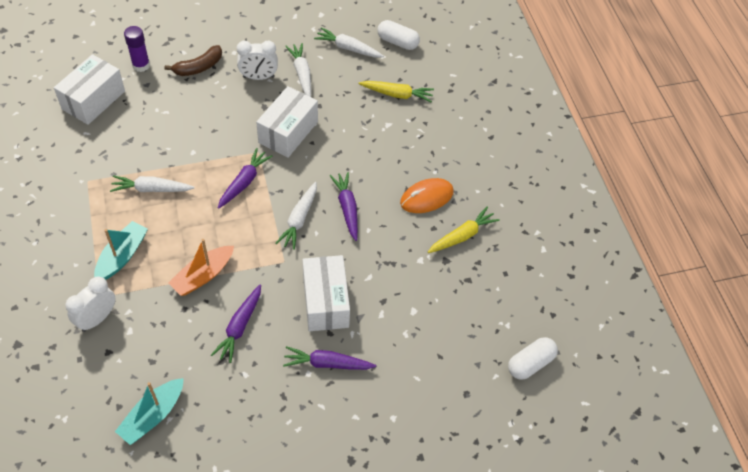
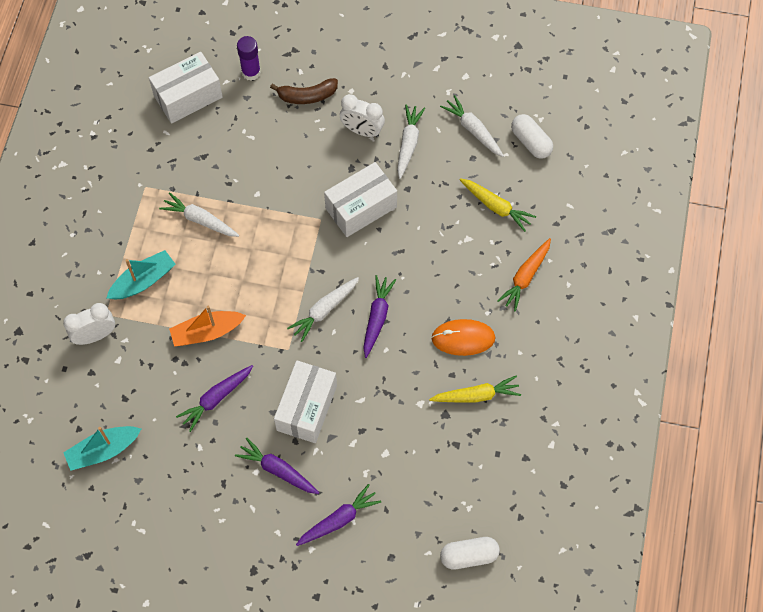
camera: 30 degrees right, 10 degrees up
(244, 182) = (291, 248): purple carrot -> purple carrot (339, 520)
(449, 135) = (525, 277): none -> orange carrot

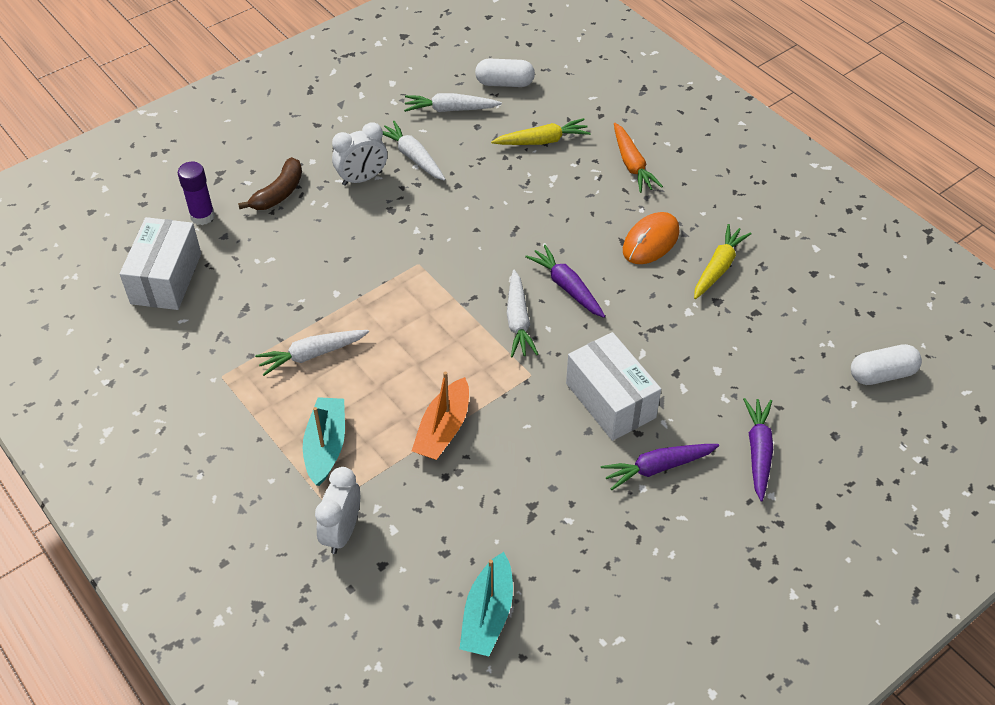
camera: 50 degrees left, 15 degrees down
(216, 398) = (526, 469): purple carrot -> none
(361, 208) = (440, 228): white box -> none
(469, 556) = (882, 374): white capsule -> white capsule turned 45 degrees clockwise

